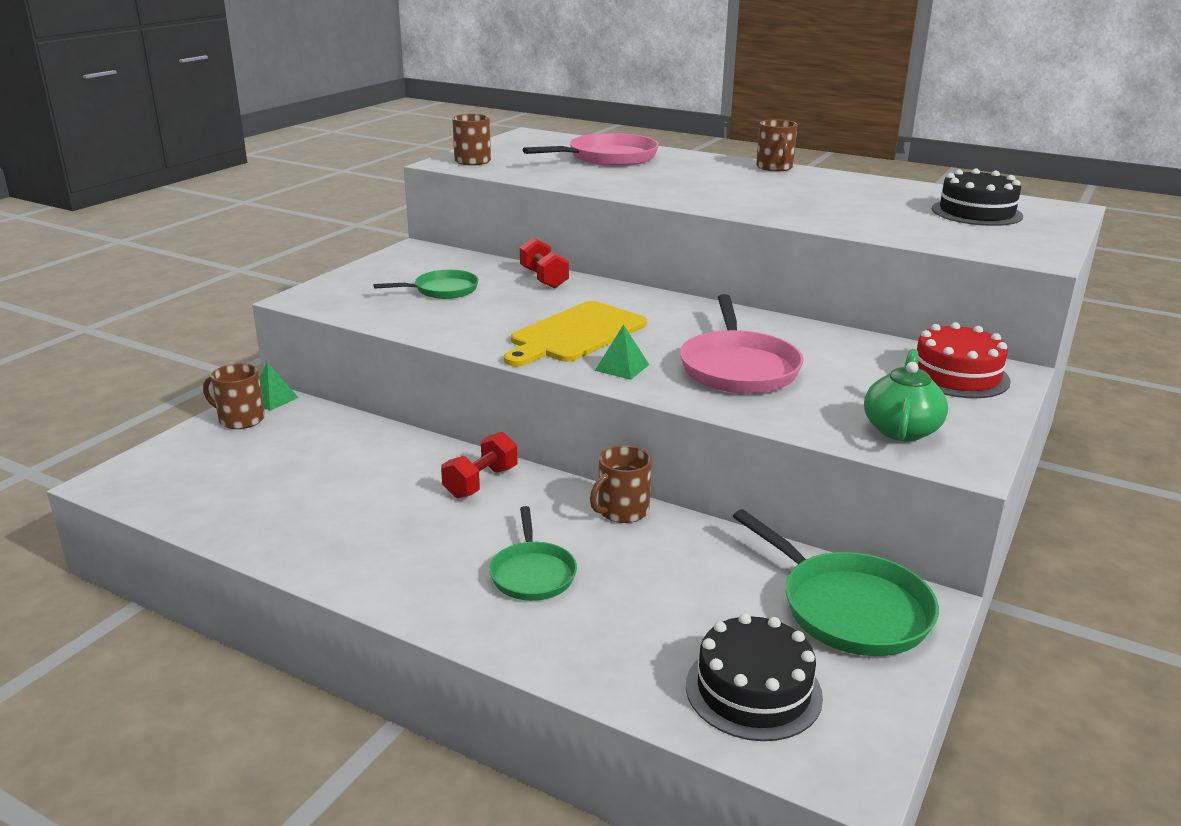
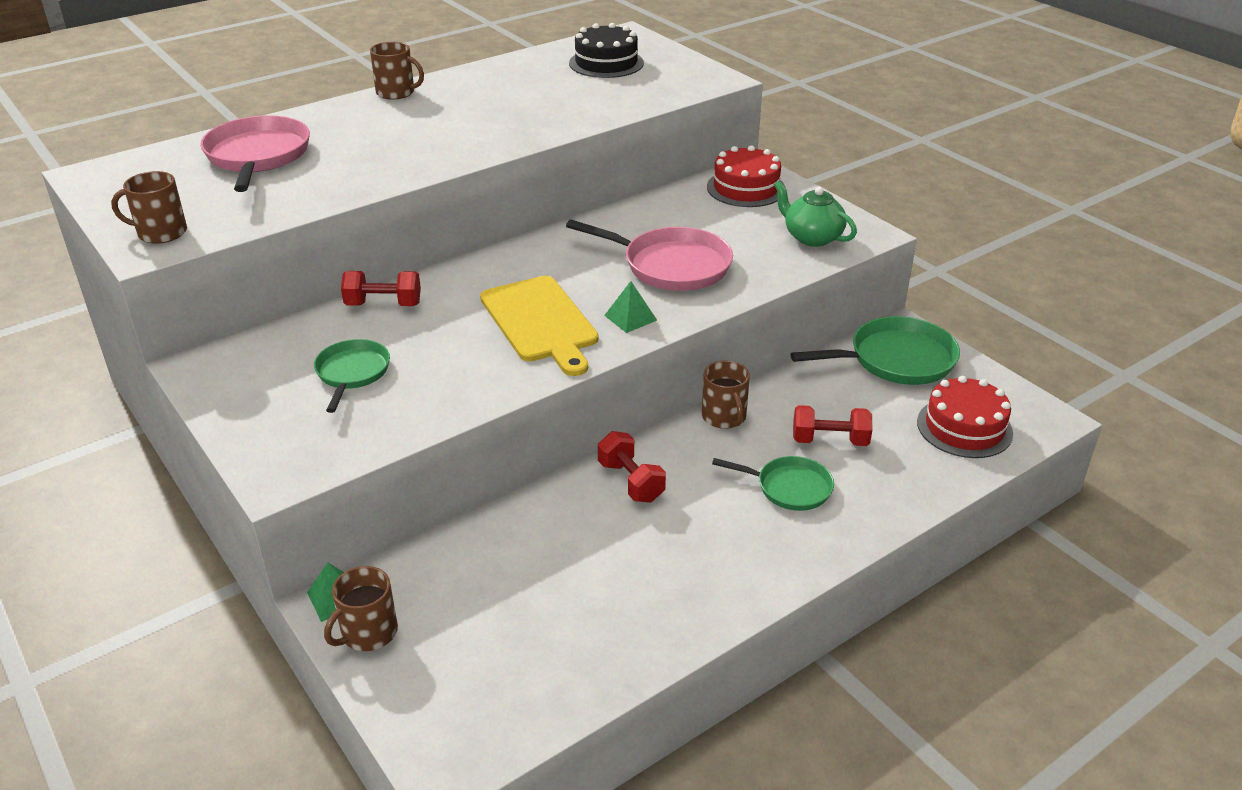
camera: 65 degrees left, 10 degrees up
(636, 586) = (830, 440): none -> red dumbbell
(753, 690) = (964, 427): black cake -> red cake

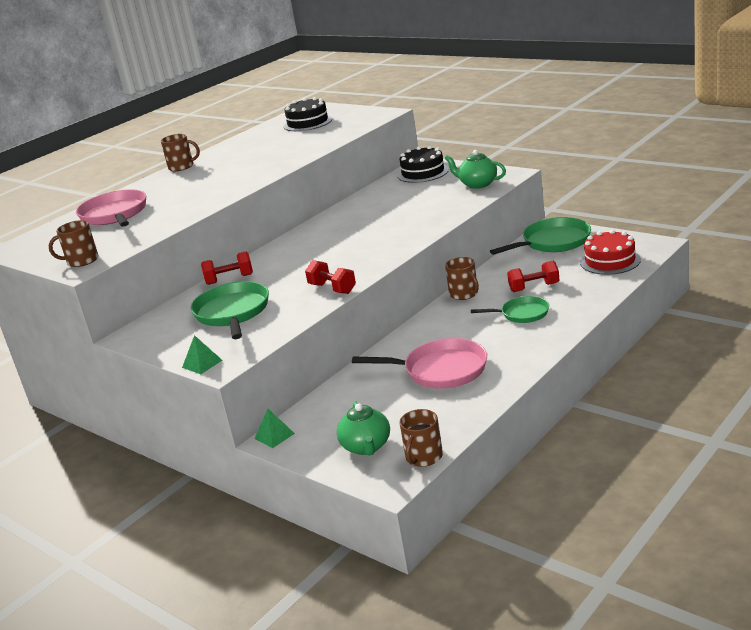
camera: 10 degrees left, 10 degrees down
(352, 373) = (233, 313): green pan -> green pan, size x1.62
(368, 632) = (305, 444): brown mug -> brown mug (423, 457)
(448, 673) = (366, 446): none -> green teapot
(541, 322) = (335, 261): yellow cutting board -> none
(630, 318) = (390, 246): green pyramid -> green pyramid (202, 364)
(631, 482) = (424, 337): red dumbbell -> red dumbbell (332, 289)
(671, 266) = (399, 217): pink pan -> pink pan (441, 370)
(746, 188) = (423, 172): red cake -> black cake

